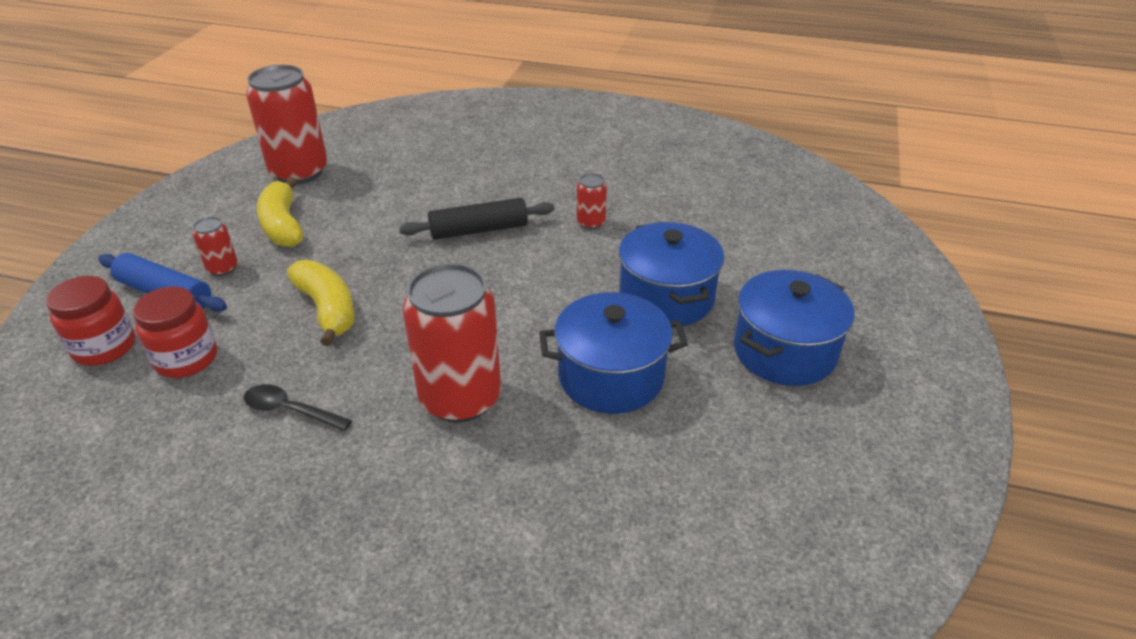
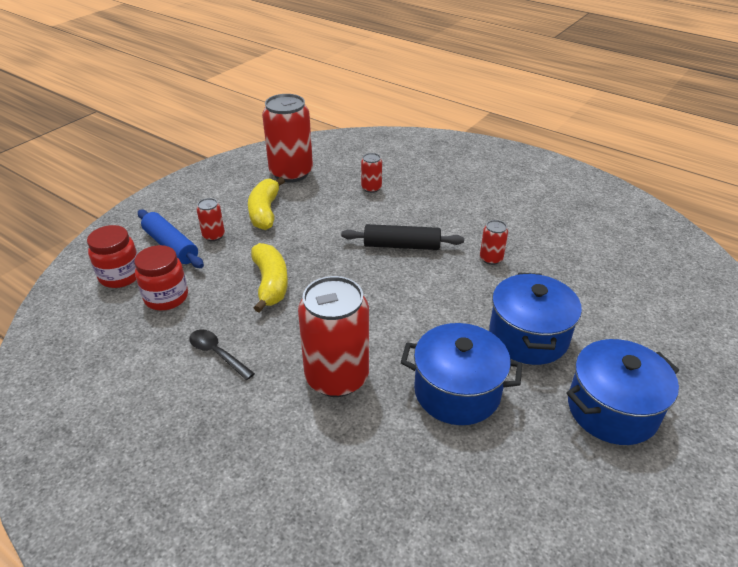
camera: 20 degrees right, 0 degrees up
(413, 171) = (371, 188): none -> red can

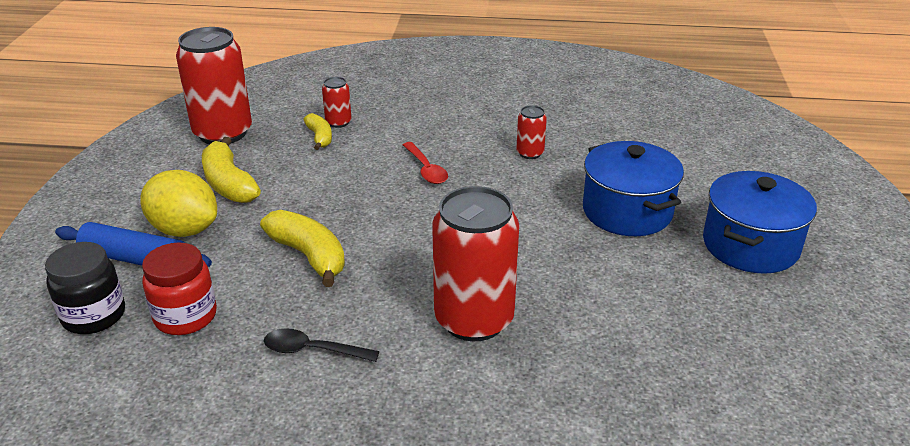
camera: 30 degrees left, 5 degrees down
(120, 276) = (94, 316): red jar -> black jar
(213, 236) = (184, 229): red can -> yellow lemon
(349, 196) = (320, 137): none -> yellow banana
(402, 245) = (426, 169): black rolling pin -> red spoon
(457, 391) = (605, 284): blue pot -> none

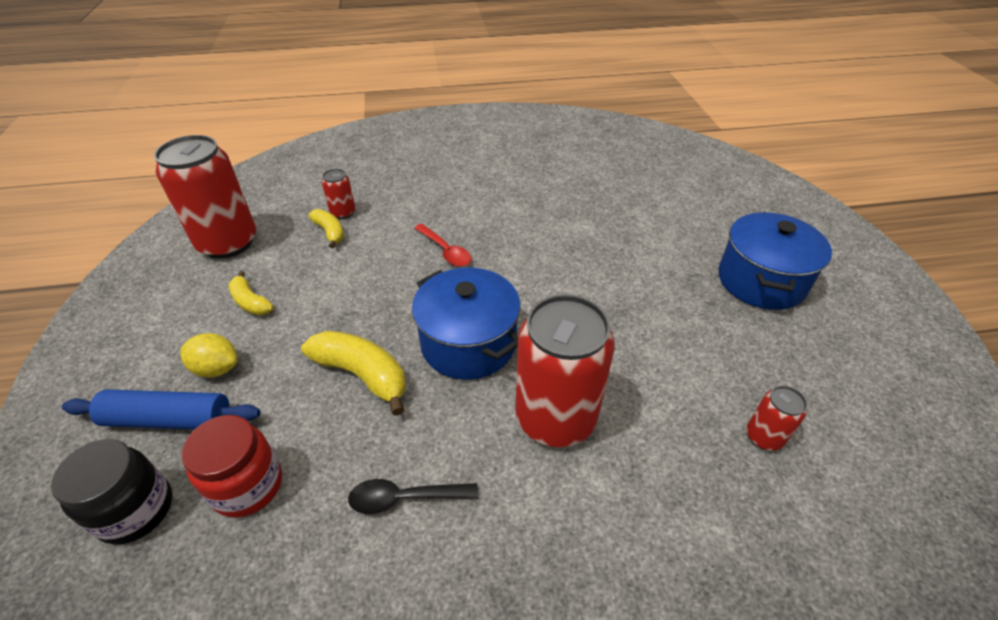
camera: 15 degrees left, 10 degrees up
(184, 229) = (217, 368): yellow lemon -> yellow lemon, size x0.62
(228, 184) = (251, 302): yellow banana -> yellow banana, size x0.60
(530, 153) = (534, 217): red can -> red can (764, 437)
(627, 211) = (643, 264): blue pot -> blue pot (468, 343)

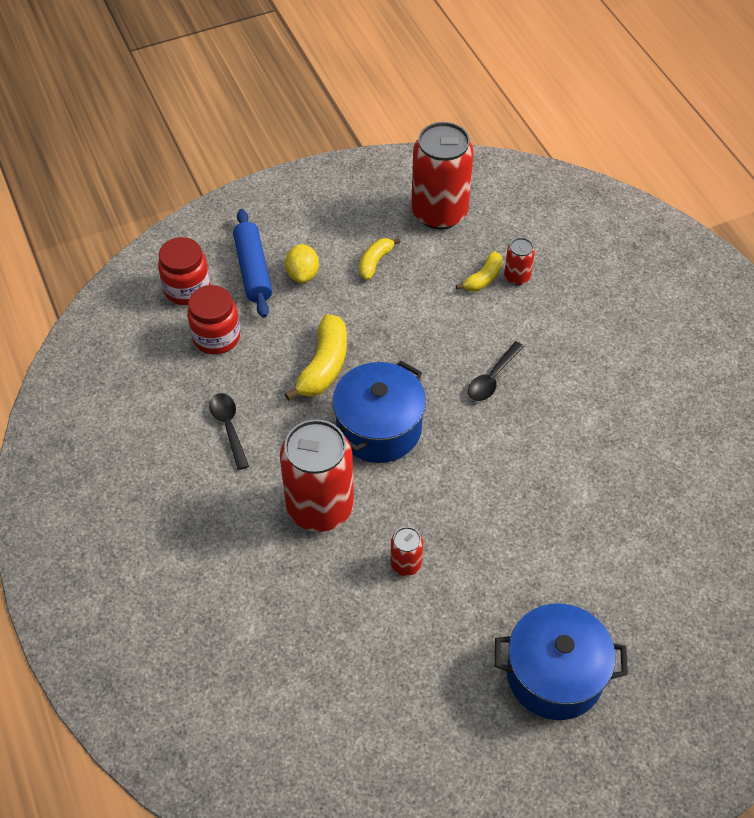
camera: 75 degrees right, 10 degrees up
(136, 510) = (187, 289): black jar -> red jar
(445, 251) = (492, 378): red spoon -> black spoon
(764, 437) = (343, 665): red can -> red can (406, 564)

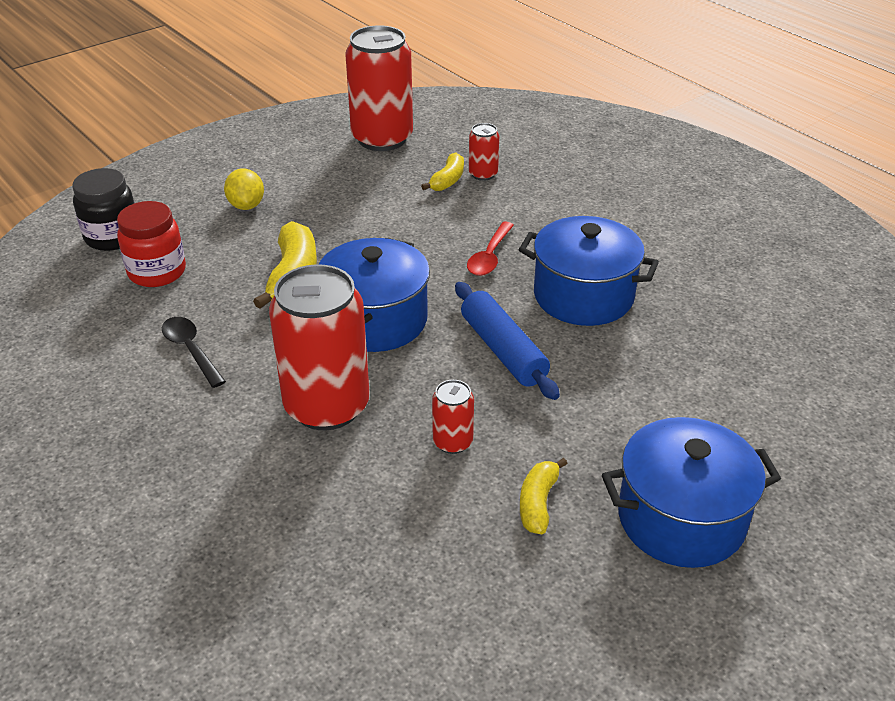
camera: 15 degrees left, 15 degrees down
(187, 289) = (112, 237): red jar -> black jar
(253, 270) = (188, 210): blue rolling pin -> blue rolling pin (503, 350)
(375, 262) = (325, 185): yellow banana -> yellow banana (538, 503)
(492, 378) = (489, 256): black spoon -> red spoon
(557, 440) = (583, 296): none -> blue pot

